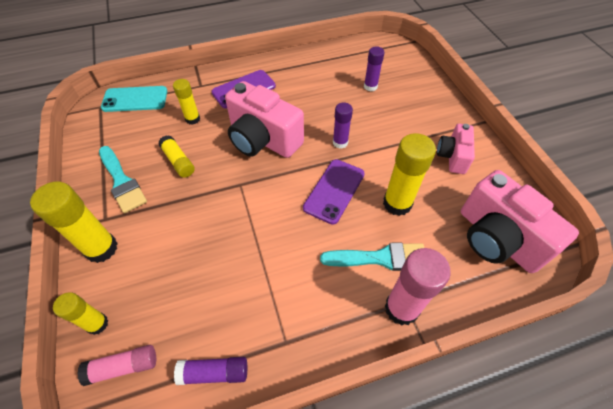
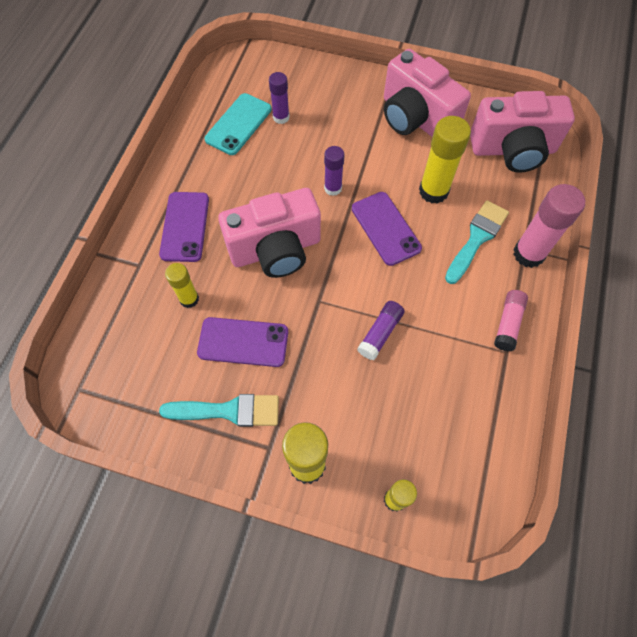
camera: 55 degrees left, 10 degrees up
(123, 367) = (452, 491): pink glue stick -> pink glue stick (508, 323)
(135, 99) = (101, 344): turquoise phone -> turquoise phone (238, 124)
(178, 161) = (243, 342): yellow glue stick -> purple phone
(214, 373) = (501, 419): purple glue stick -> purple glue stick (380, 333)
(452, 156) = (415, 118): pink camera -> pink camera, size x1.77

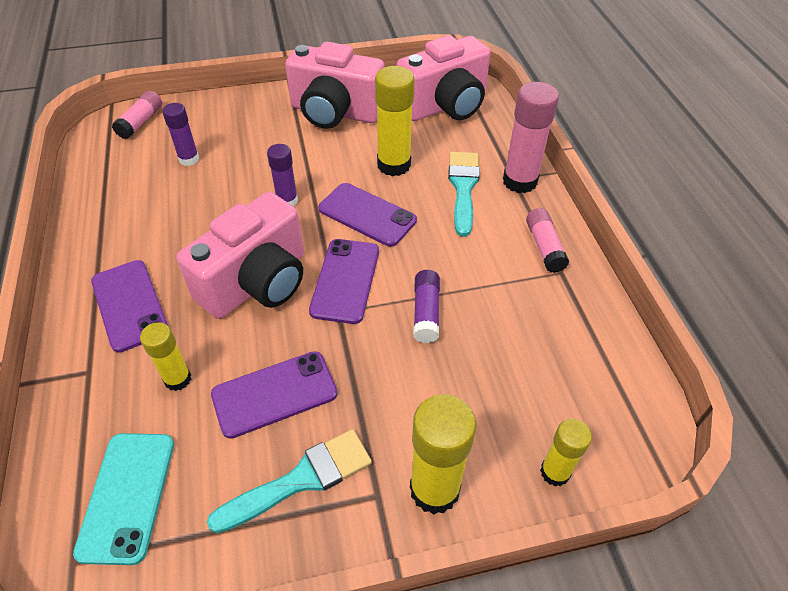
camera: 30 degrees left, 15 degrees down
(238, 124) = (142, 182): turquoise phone -> turquoise phone (127, 496)
(263, 66) = (141, 122): none -> pink glue stick
(337, 278) = (345, 280): none -> purple phone

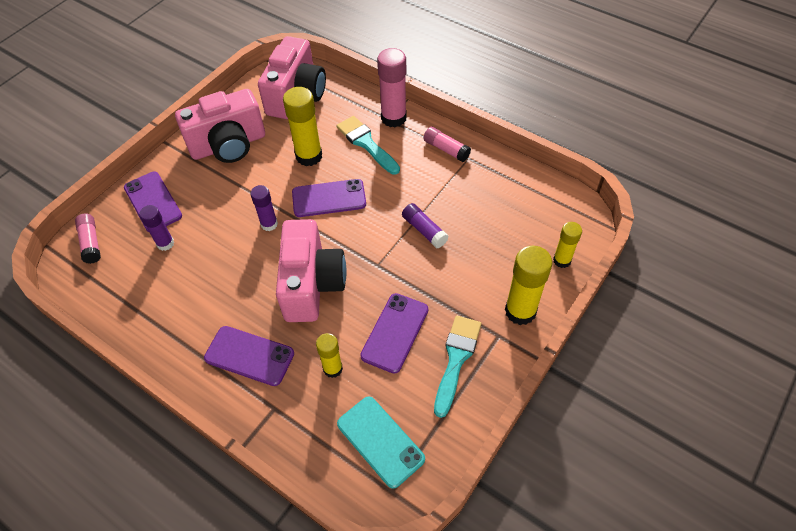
camera: 40 degrees left, 5 degrees up
(345, 280) = (361, 245): purple phone -> purple phone (153, 202)

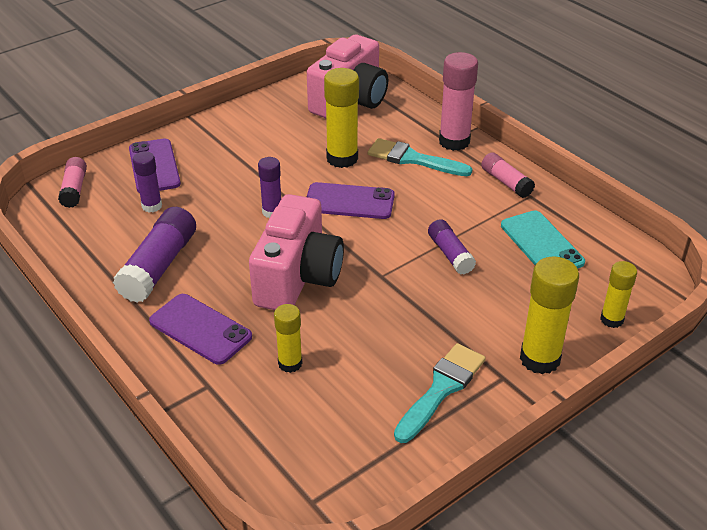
camera: 15 degrees right, 15 degrees down
(193, 303) = (159, 266): none -> purple glue stick
(228, 145) = (256, 132): pink camera -> none
(366, 143) = (413, 159): turquoise brush -> turquoise brush turned 45 degrees counterclockwise
(380, 441) = (318, 448): turquoise phone -> turquoise phone (541, 244)
(395, 332) = (377, 345): purple phone -> none

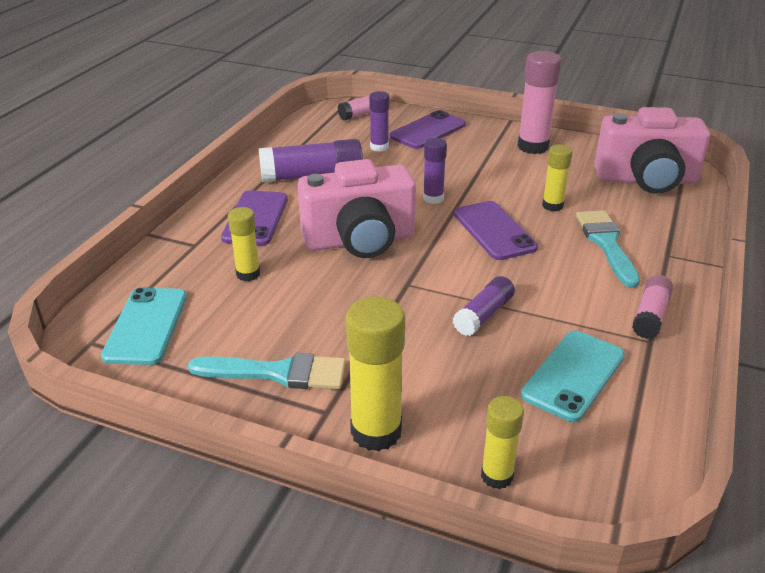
camera: 60 degrees right, 5 degrees down
(317, 455) = (146, 326): none -> turquoise phone
(342, 158) = (552, 206): yellow glue stick -> yellow glue stick, size x0.60
(454, 141) = (672, 259): pink glue stick -> pink glue stick (533, 147)

